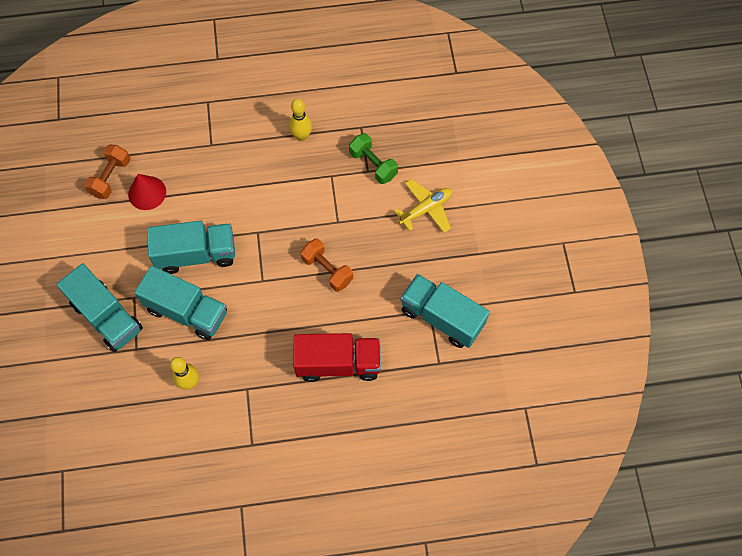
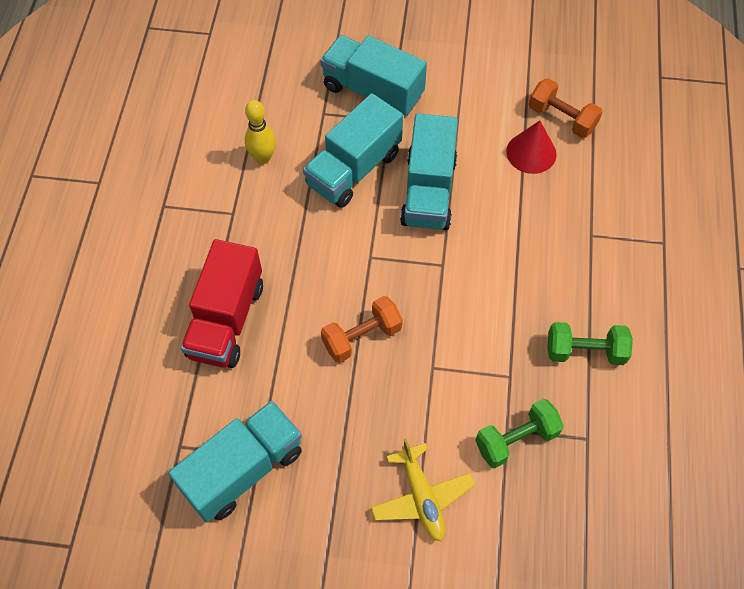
camera: 105 degrees right, 5 degrees down
(107, 317) = (373, 91): turquoise truck -> turquoise truck turned 60 degrees clockwise
(301, 136) = (585, 351): yellow bowling pin -> green dumbbell

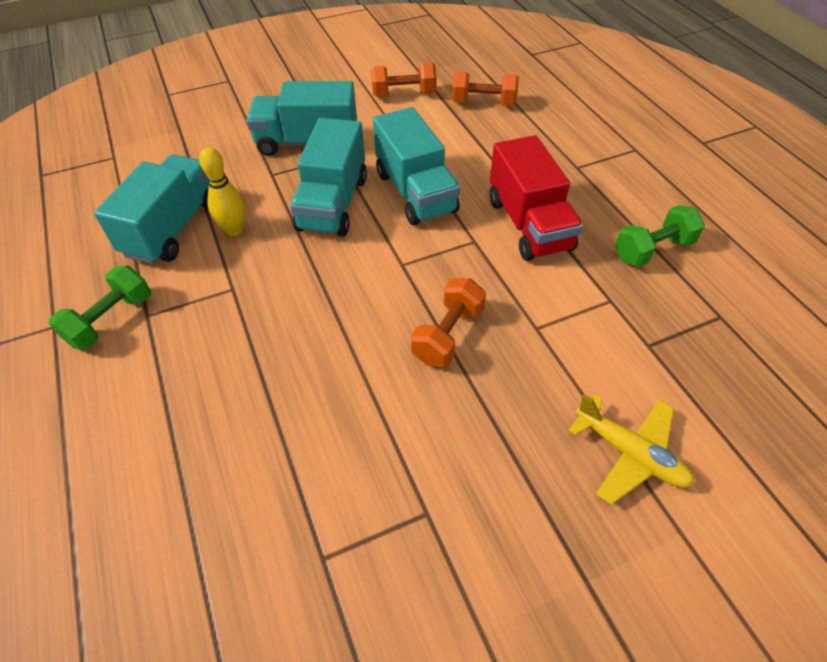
camera: 30 degrees left, 10 degrees down
(226, 320) = (291, 389): red truck -> red truck (529, 224)
(243, 469) = (419, 540): turquoise truck -> turquoise truck (173, 228)
(494, 73) = (403, 94): none -> orange dumbbell
(516, 439) = (665, 350): green dumbbell -> green dumbbell (111, 320)
(531, 153) = (479, 133): red cone -> none

